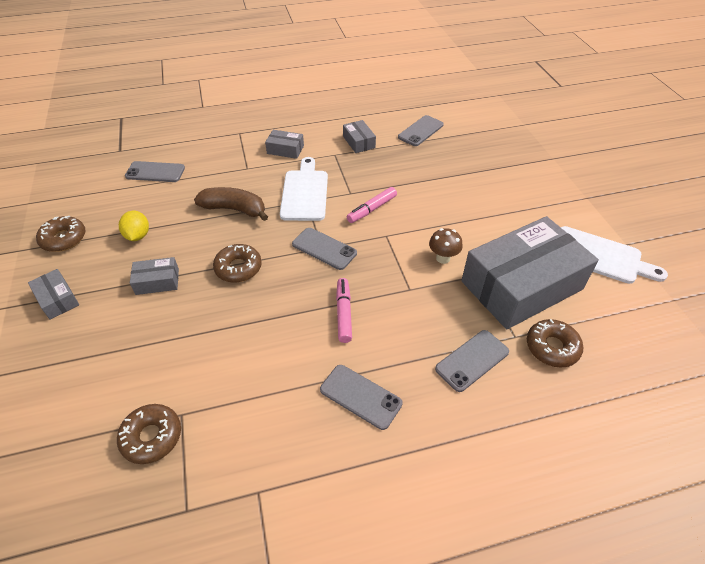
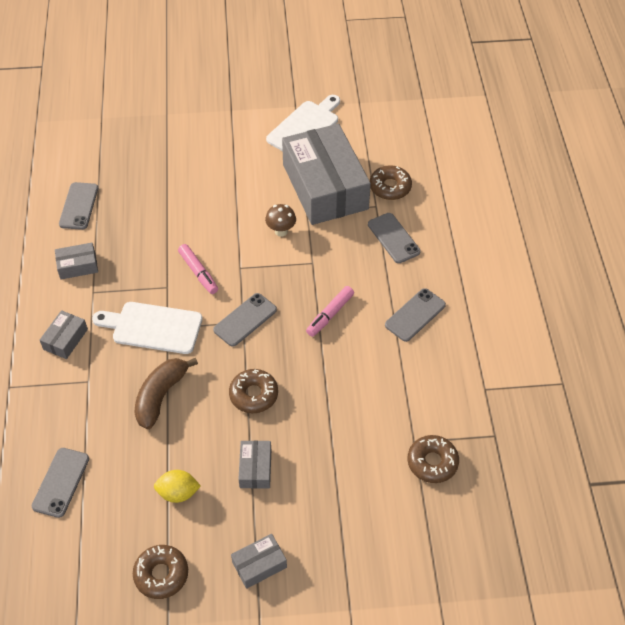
camera: 80 degrees left, 5 degrees up
(344, 313) = (330, 315): pink marker -> pink marker turned 60 degrees counterclockwise
(420, 131) = (79, 206): grey phone -> grey phone turned 45 degrees clockwise

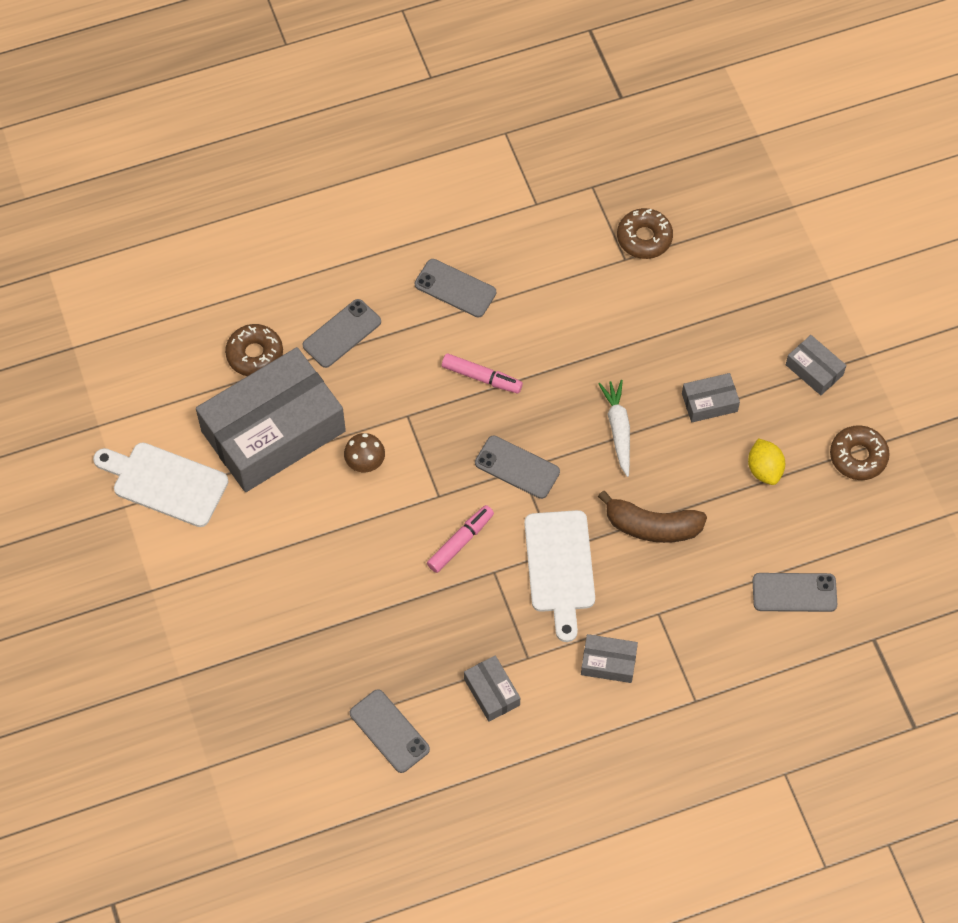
camera: 105 degrees left, 10 degrees up
(79, 206) = (389, 731): grey phone -> grey phone turned 60 degrees clockwise
(253, 395) = (618, 429): brown donut -> white carrot

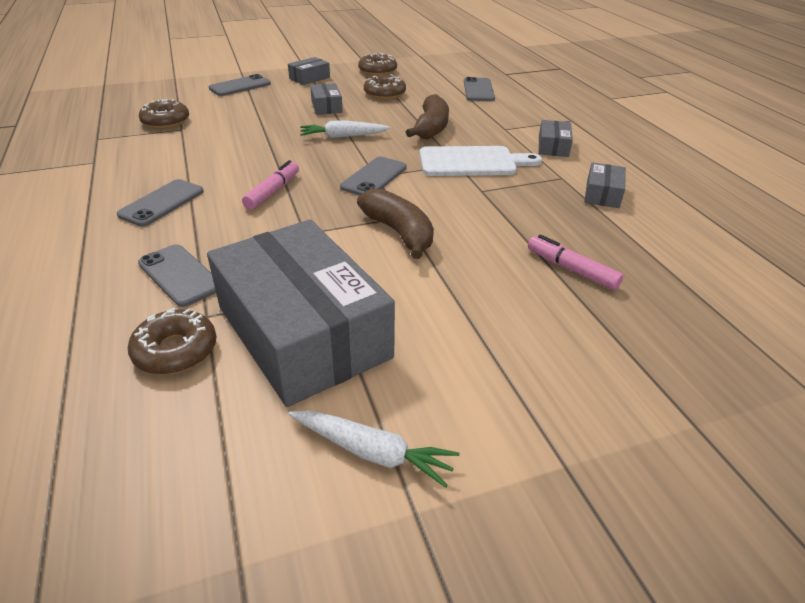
camera: 90 degrees left, 25 degrees down
(165, 483) = (372, 452): white cutting board -> white carrot
(365, 464) = (361, 260): brown mushroom -> none
(389, 731) = (673, 248): grey phone -> grey phone (240, 86)
(410, 493) = (399, 232): none -> brown banana
(460, 542) = (453, 206): pink marker -> pink marker (571, 269)
(492, 692) = (602, 194): grey box -> grey box turned 45 degrees counterclockwise
(764, 469) = (384, 94): yellow lemon -> brown donut

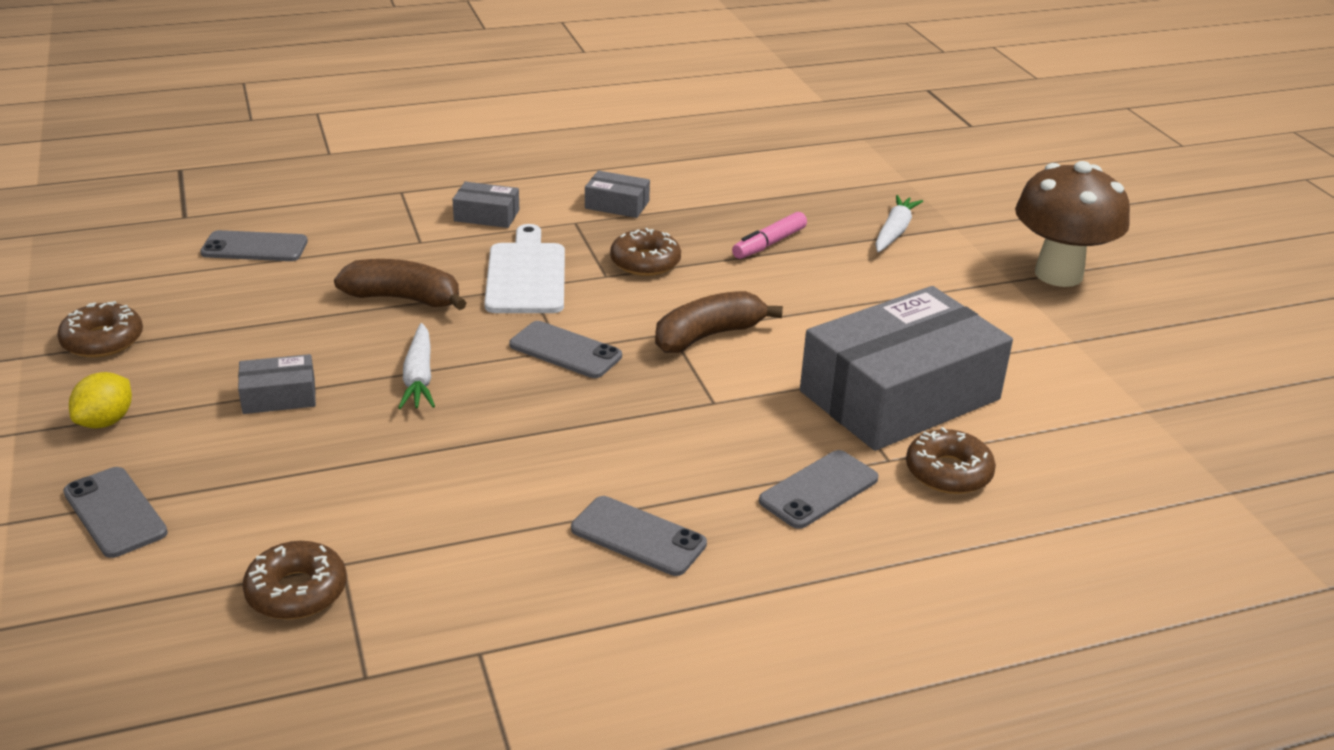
camera: 90 degrees left, 5 degrees down
(273, 191) = (604, 434): pink marker -> none
(309, 78) = (106, 421): grey box -> yellow lemon
(372, 452) = (1030, 357): white carrot -> white carrot (894, 232)
(384, 94) = (236, 335): brown donut -> brown donut (645, 262)
(606, 533) = (1058, 274): none -> brown mushroom

